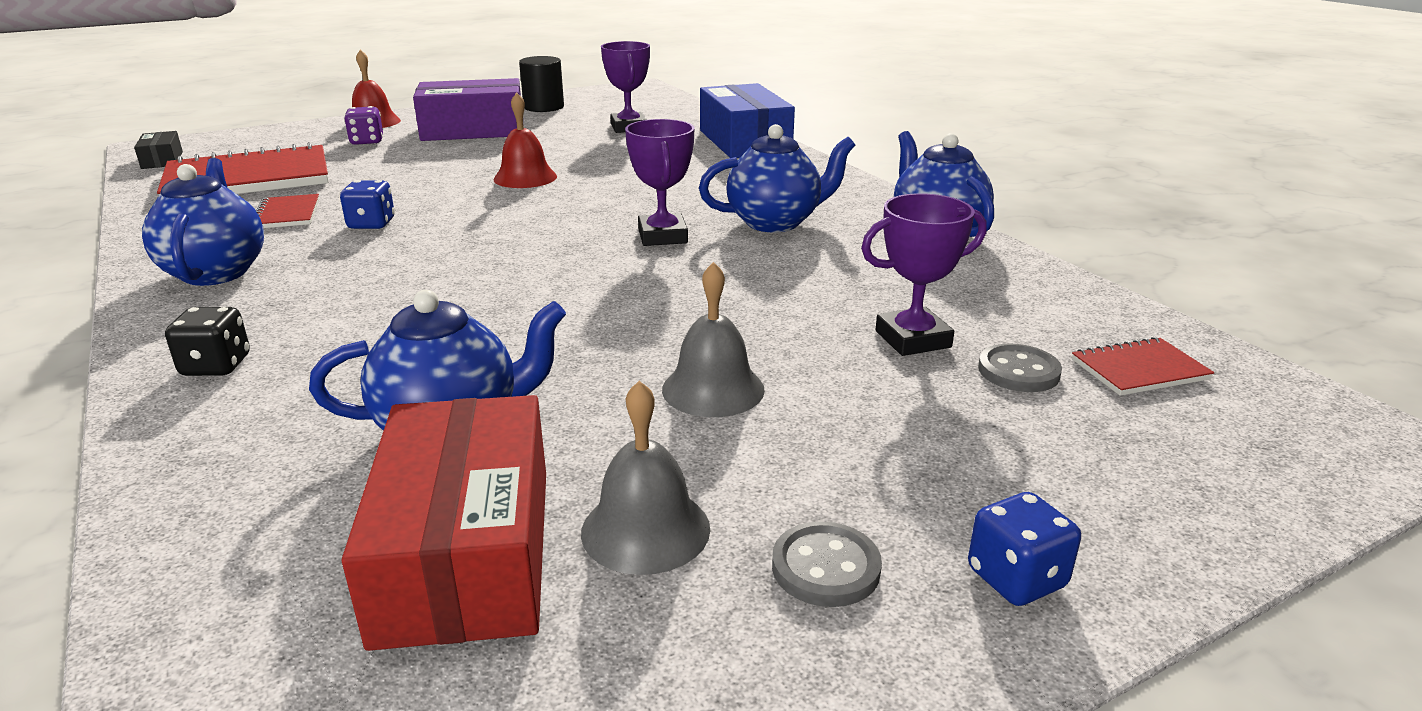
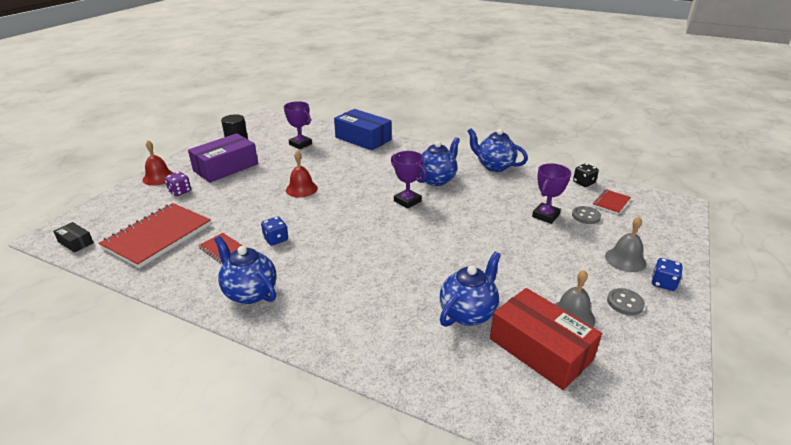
camera: 35 degrees left, 5 degrees up
(216, 366) = (340, 332): black dice -> black dice (583, 183)
(713, 389) = (519, 260): grey bell -> grey bell (625, 259)

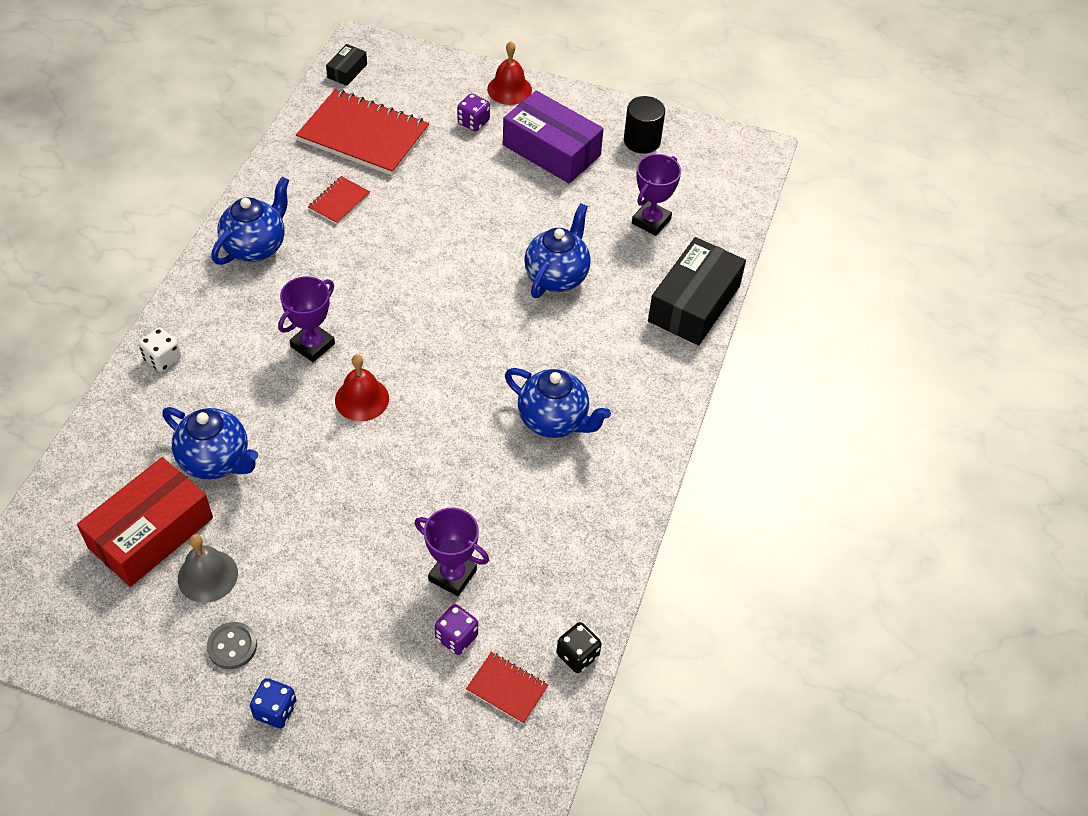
camera: 80 degrees right, 20 degrees up
(276, 239) = (363, 248): blue dice -> none
(301, 189) = (498, 250): red bell -> red bell (362, 399)
(359, 348) = (163, 359): none -> white dice
(363, 138) = (694, 303): blue box -> black box
(407, 201) = (477, 384): purple trophy -> purple trophy (312, 345)
(494, 166) = (620, 509): blue teapot -> blue teapot (557, 276)
(586, 216) = (456, 637): grey button -> purple dice
(625, 259) = (333, 671): grey bell -> none

